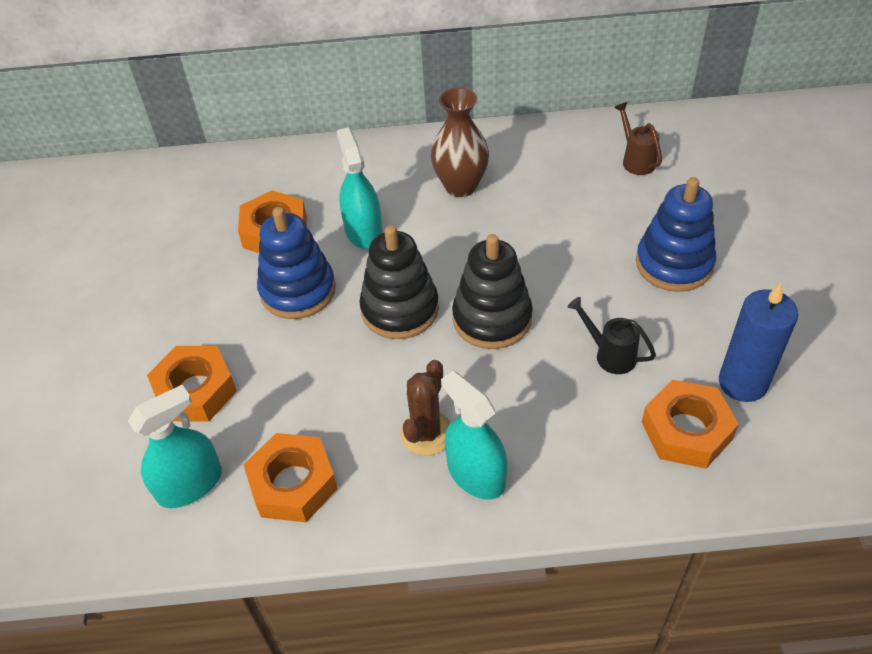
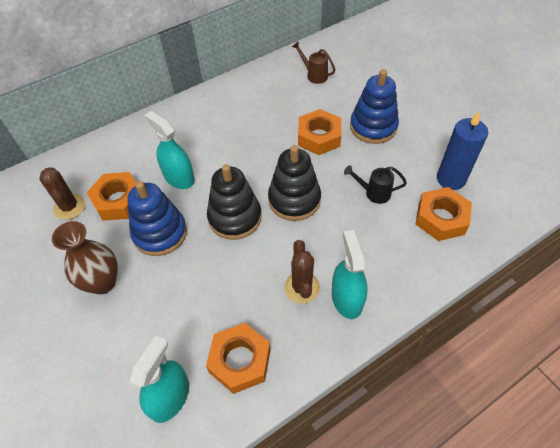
camera: 30 degrees left, 5 degrees up
(195, 390) = (131, 331): orange nut -> orange nut (319, 137)
(217, 217) = (69, 207): none -> brown cactus
(461, 186) = (222, 126): brown vase -> brown vase (103, 282)
(476, 474) = (347, 298): turquoise spray bottle -> turquoise spray bottle turned 60 degrees clockwise

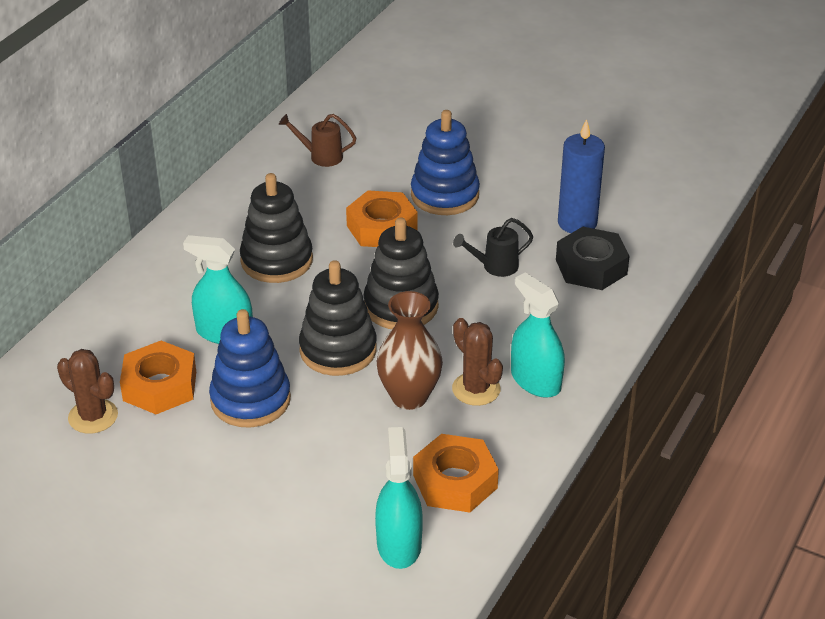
camera: 30 degrees left, 15 degrees down
(103, 282) = (217, 476): brown vase -> brown vase (409, 397)
(242, 138) = (276, 260): none -> black stacking toy
(441, 218) = (591, 267): orange nut -> black nut

